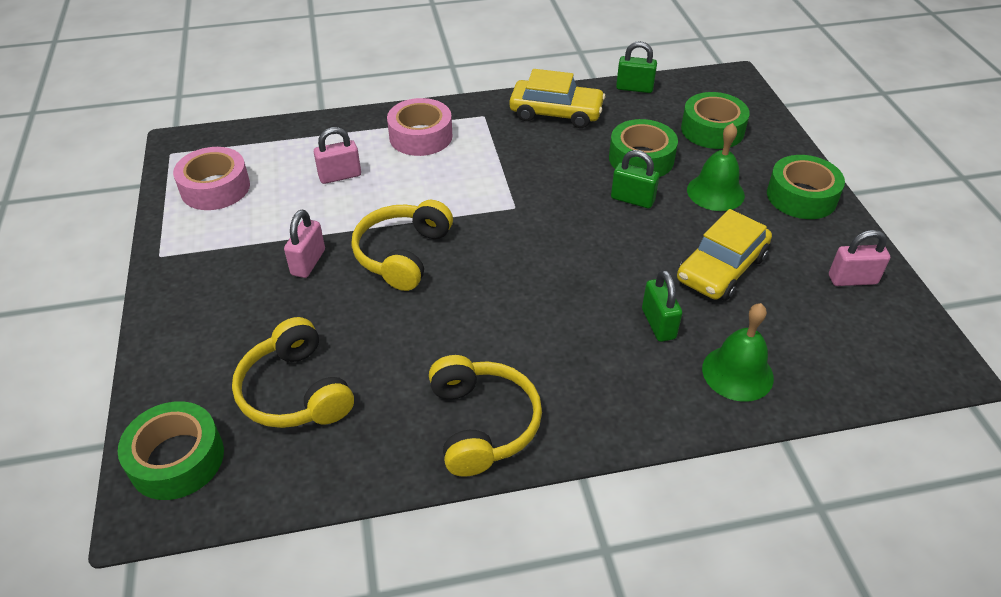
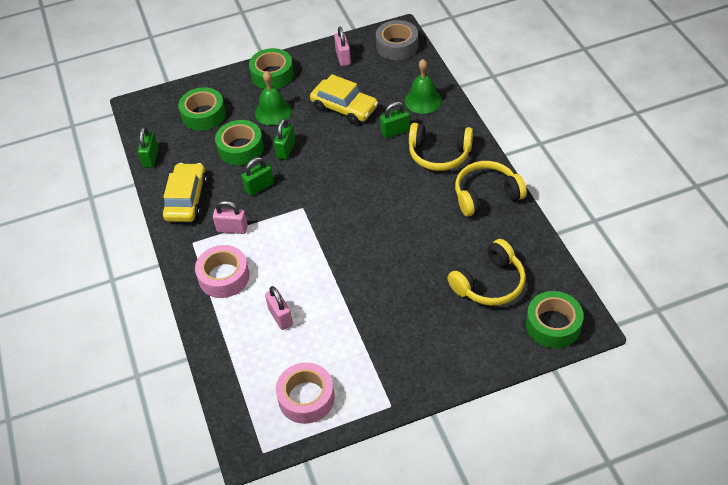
camera: 95 degrees left, 5 degrees up
(308, 262) = (379, 309): pink padlock -> pink padlock (232, 229)
(403, 254) = (361, 258): yellow headphones -> yellow headphones (439, 154)
(563, 171) = (259, 187): none -> green padlock
(895, 357) = (397, 46): none -> grey tape

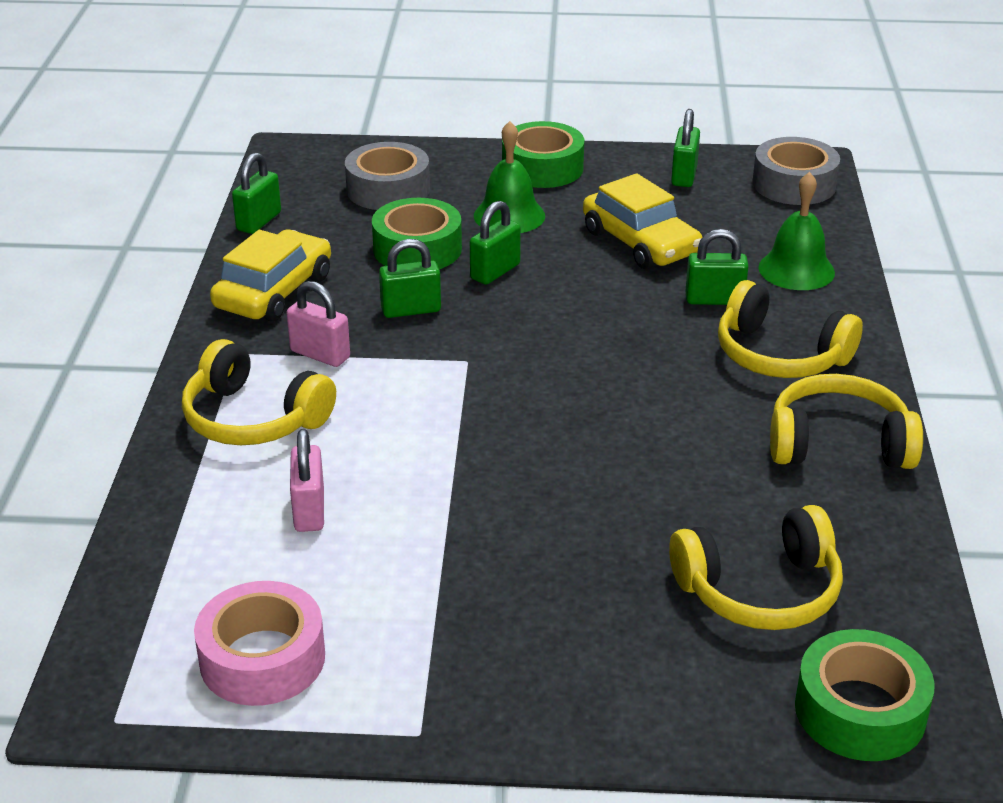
camera: 20 degrees right, 15 degrees down
(203, 115) = (388, 189): green tape -> grey tape
(224, 277) = (253, 418): pink tape -> yellow headphones
(343, 57) = (684, 176): pink padlock -> green padlock

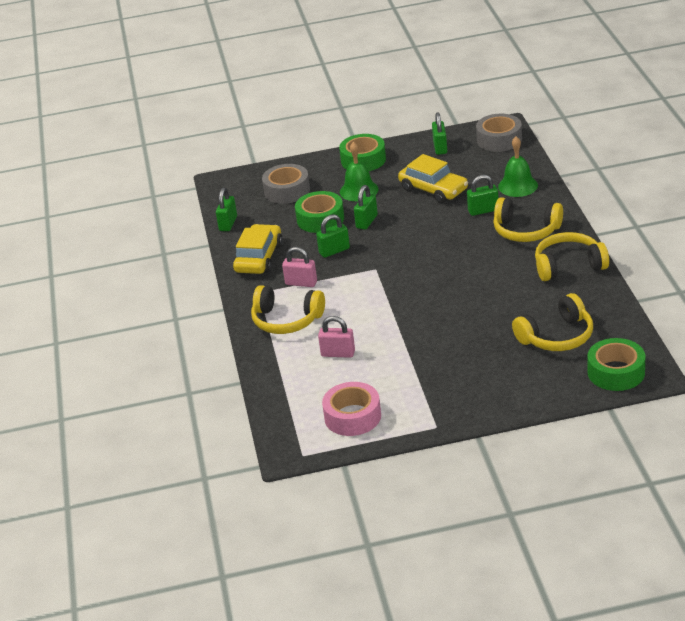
camera: 10 degrees left, 0 degrees up
(309, 510) = (338, 353): pink padlock -> pink padlock turned 60 degrees counterclockwise

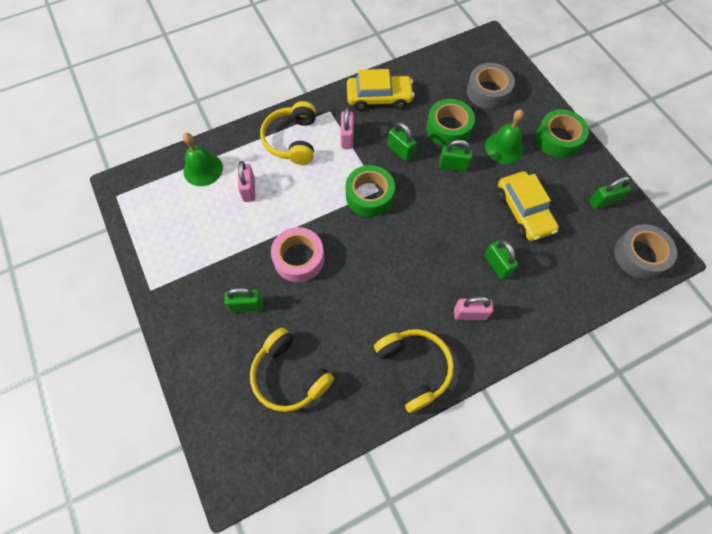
camera: 70 degrees right, 30 degrees up
(228, 224) = (426, 63): green padlock -> green padlock (246, 305)
(352, 416) = (164, 220): pink tape -> pink tape (299, 258)
(433, 189) = (524, 211): yellow car -> yellow car turned 45 degrees counterclockwise
(518, 186) = (553, 291): green bell -> green bell (203, 169)
(526, 230) = (470, 314): yellow headphones -> pink padlock
(616, 372) = (235, 446): green tape -> green tape (369, 195)

